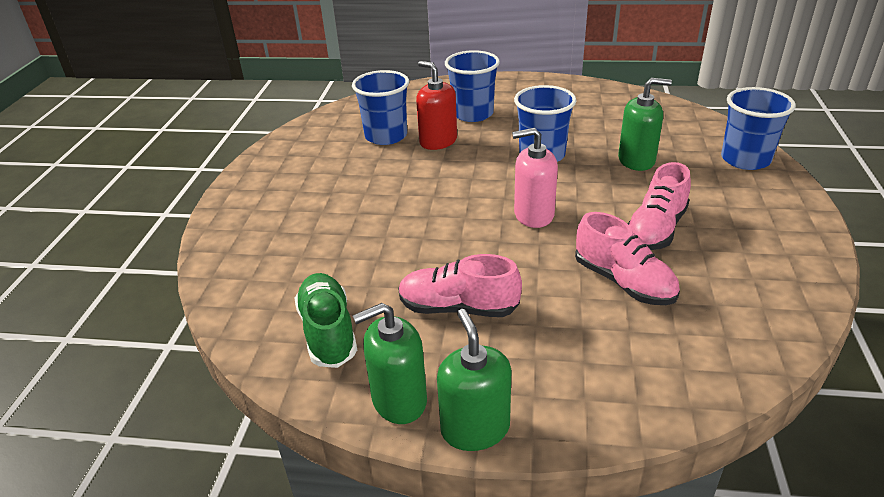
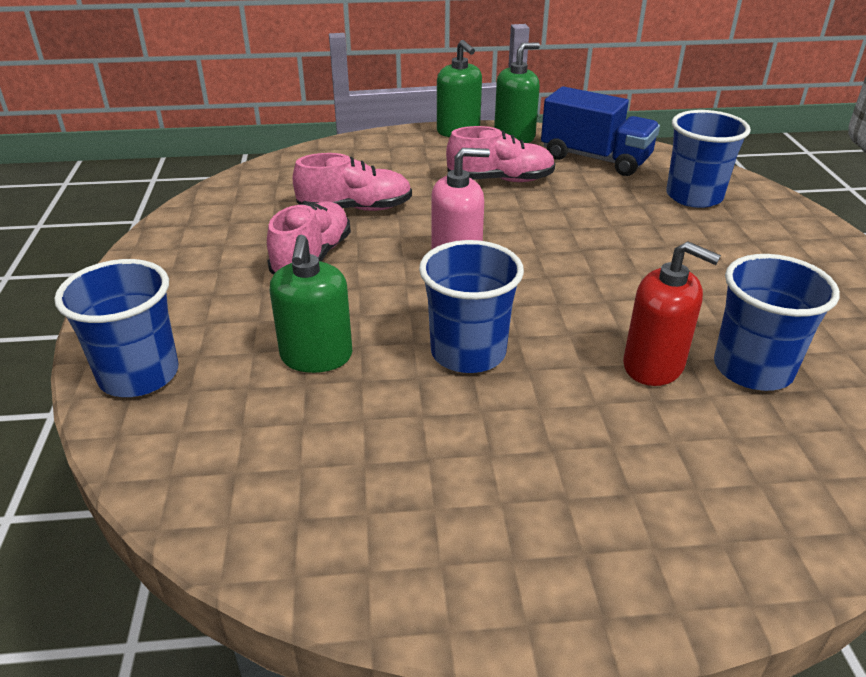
camera: 165 degrees right, 0 degrees up
(328, 332) = (595, 159): green shoe -> blue truck
(473, 114) = (636, 447): blue cup -> blue cup (694, 196)
(623, 282) = (355, 209): pink shoe -> pink shoe turned 135 degrees clockwise
(636, 160) = (316, 356): green soap dispenser -> green soap dispenser turned 75 degrees counterclockwise

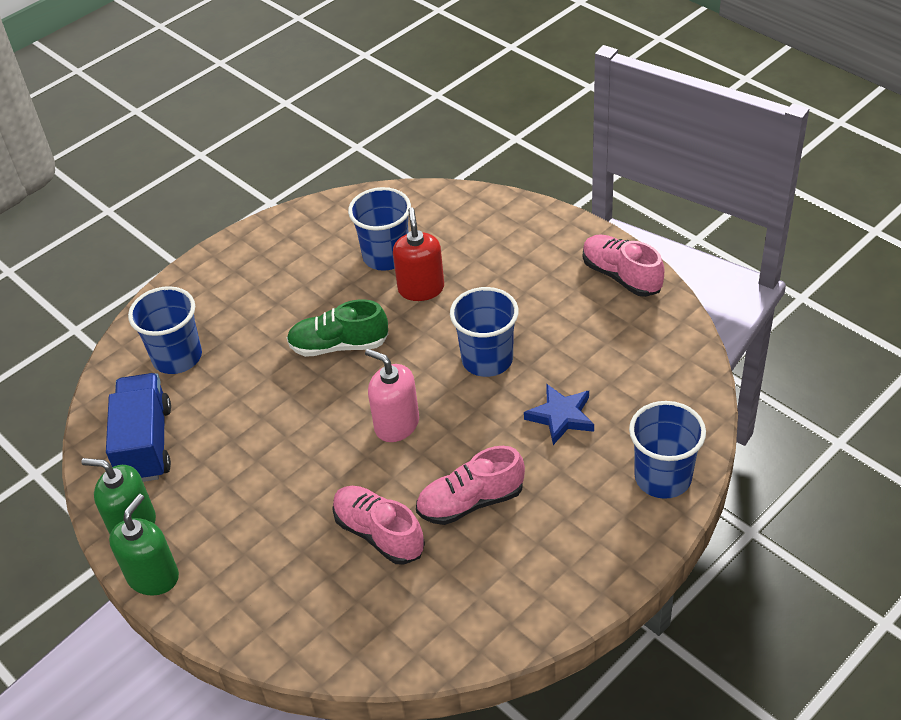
camera: 125 degrees left, 10 degrees up
(316, 356) = (561, 416): green soap dispenser -> blue star
(500, 180) = (243, 478): pink shoe -> pink shoe (621, 276)
(612, 274) = (339, 345): none -> green shoe

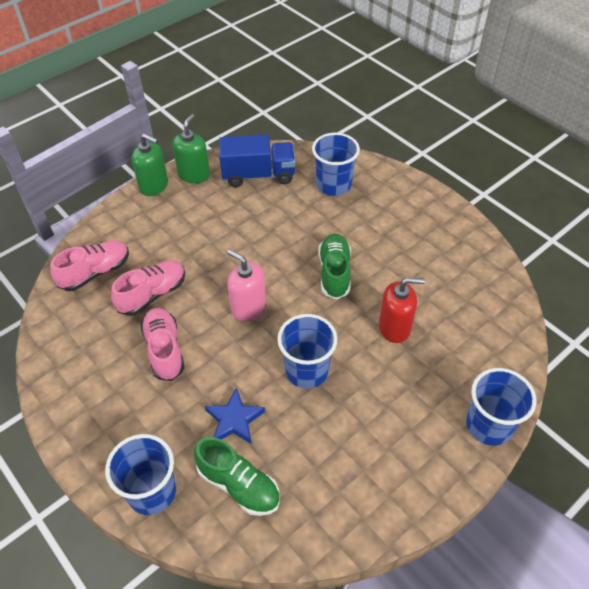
camera: 90 degrees right, 5 degrees up
(386, 256) = (436, 304): blue cup -> blue cup (489, 425)
(396, 424) = (248, 307): pink soap dispenser -> pink soap dispenser turned 90 degrees counterclockwise
(621, 276) = (404, 494): pink shoe -> pink shoe (95, 273)
(639, 402) = (238, 485): none -> green shoe

